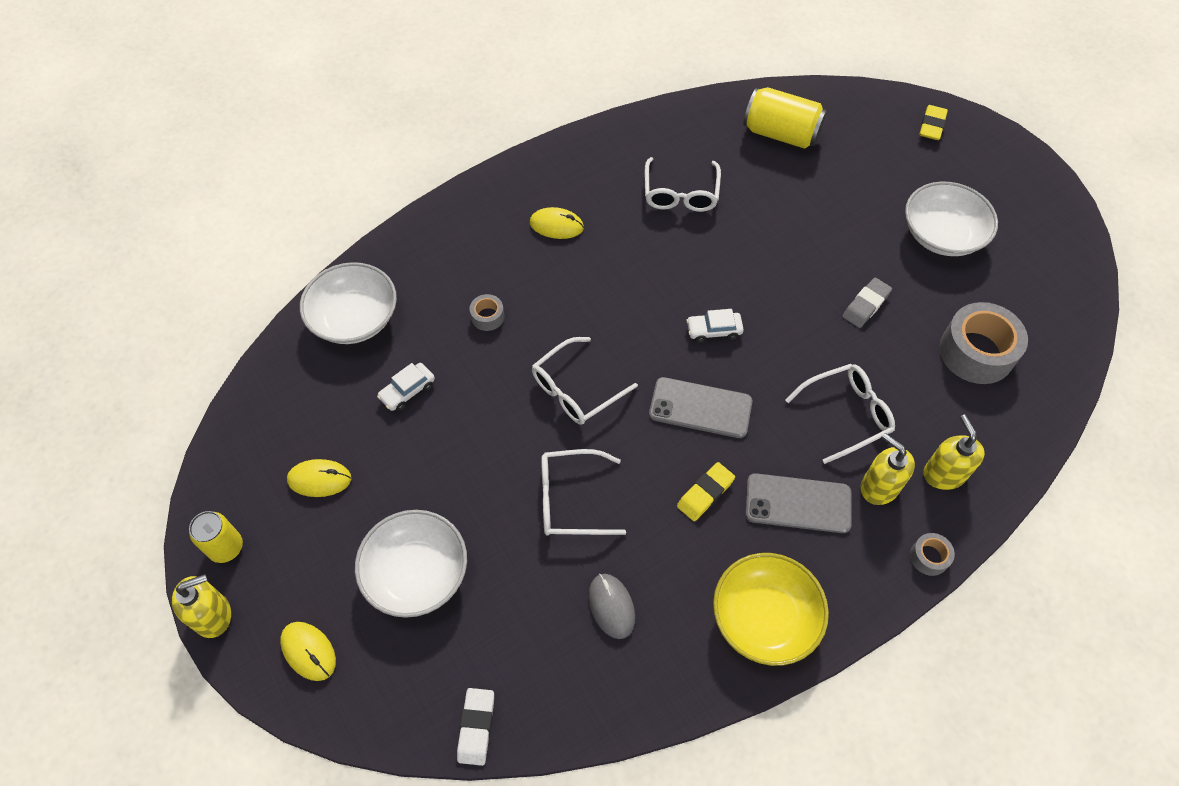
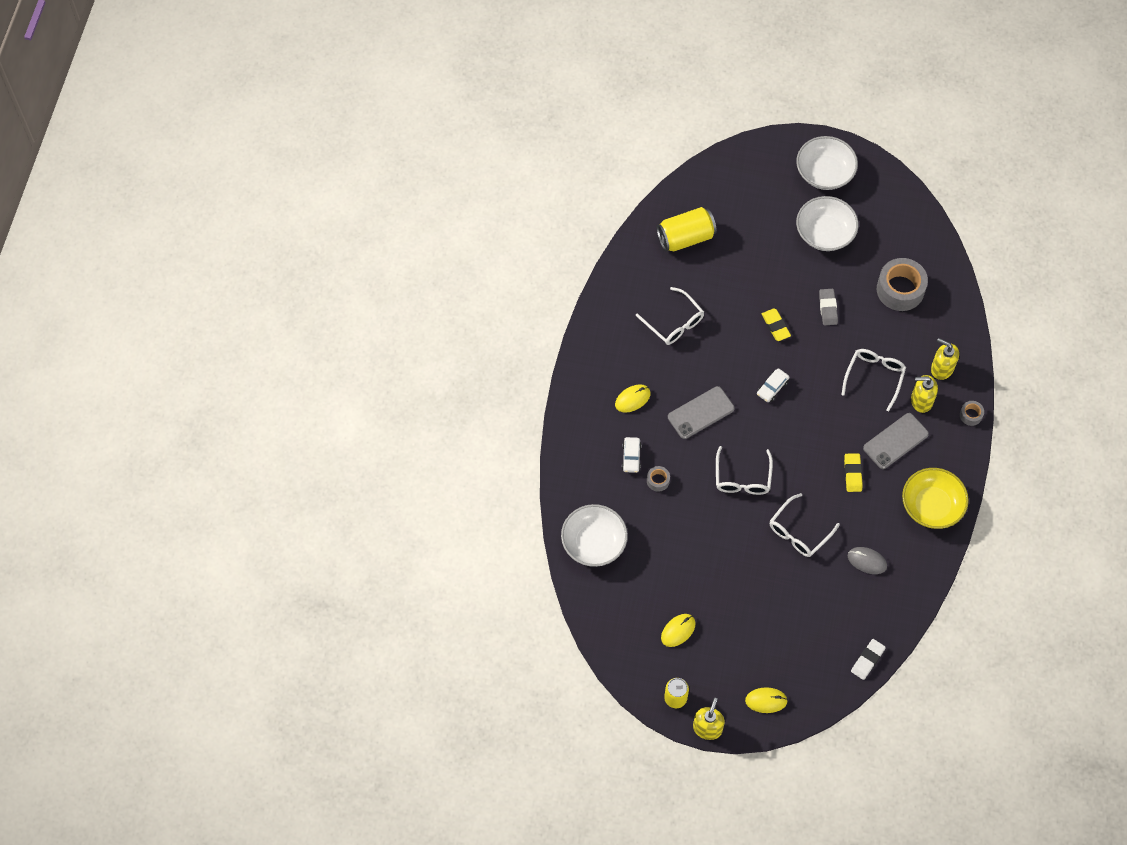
camera: 45 degrees left, 5 degrees up
(407, 391) = (666, 553): white car -> white car (631, 457)
(416, 573) = (771, 627): white bowl -> white bowl (824, 172)
(476, 727) = (867, 660): white eraser -> white eraser turned 75 degrees clockwise
(700, 408) = (808, 434): grey phone -> grey phone (701, 413)
(932, 125) = (757, 163): yellow eraser -> yellow eraser (775, 326)

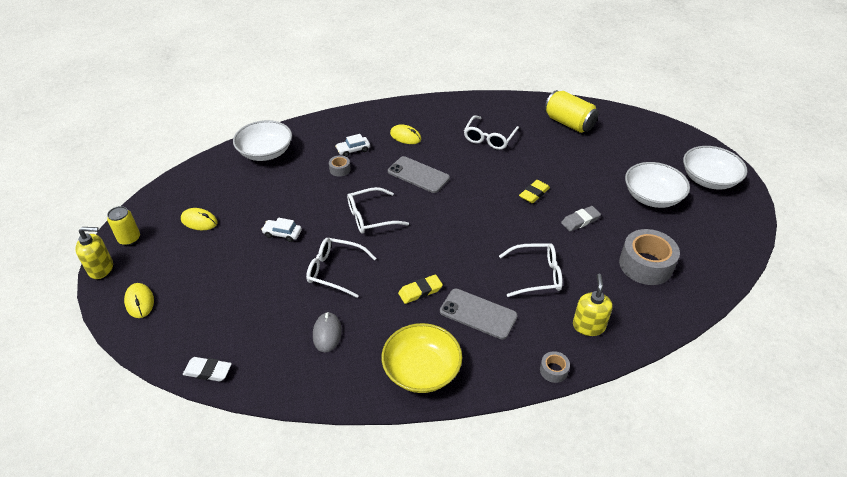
camera: 65 degrees right, 20 degrees down
(772, 388) = (472, 209): white car -> white car (282, 234)
(921, 401) = (538, 320): yellow soap dispenser -> none

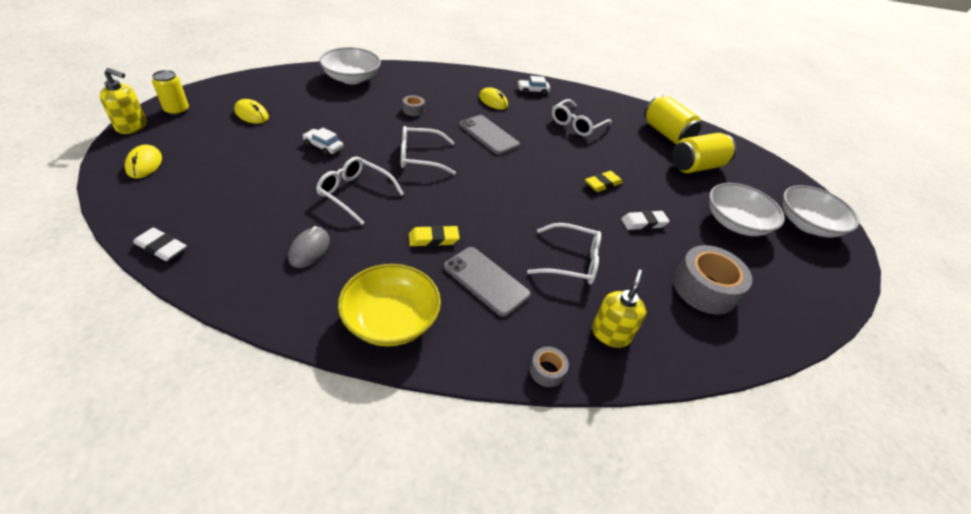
camera: 10 degrees right, 0 degrees up
(353, 150) = (436, 98): white car -> white car (533, 91)
(580, 221) = (643, 223): grey eraser -> white eraser
(605, 150) = (696, 166): none -> yellow can

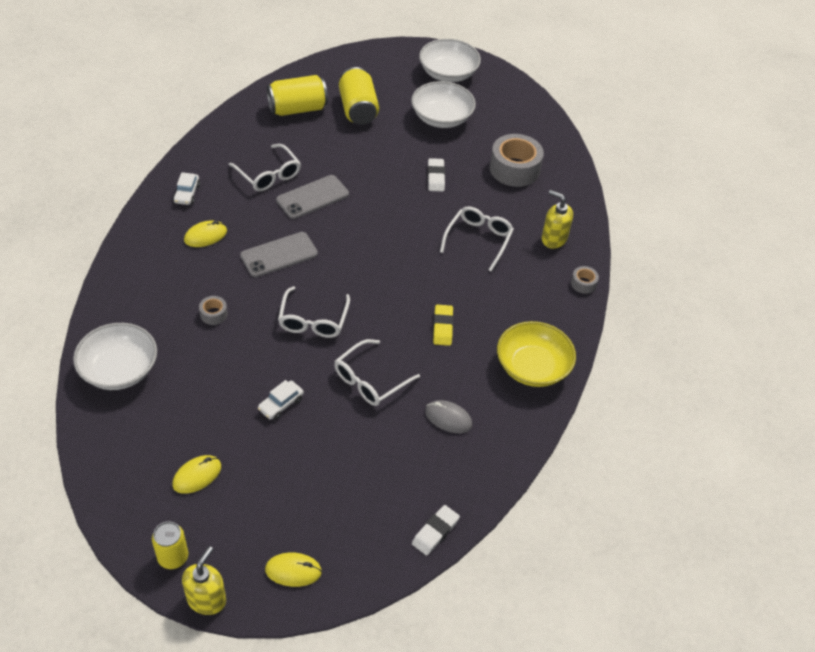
camera: 75 degrees left, 5 degrees up
(486, 281) = (496, 300): grey phone -> grey phone (312, 197)
(603, 184) = (377, 187): yellow eraser -> none

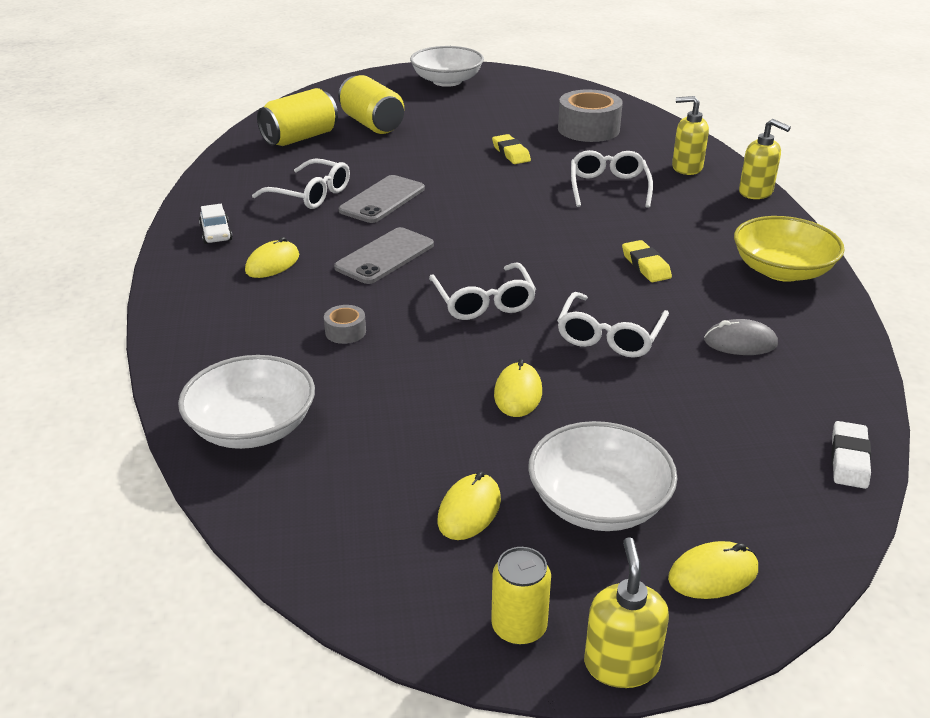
camera: 20 degrees left, 15 degrees down
(281, 404) = (518, 393): white car -> yellow mouse
(435, 177) = (511, 153): white eraser -> yellow eraser
(441, 118) = (472, 111): white bowl -> white bowl (598, 503)
(583, 283) = (756, 192): grey tape -> yellow soap dispenser

